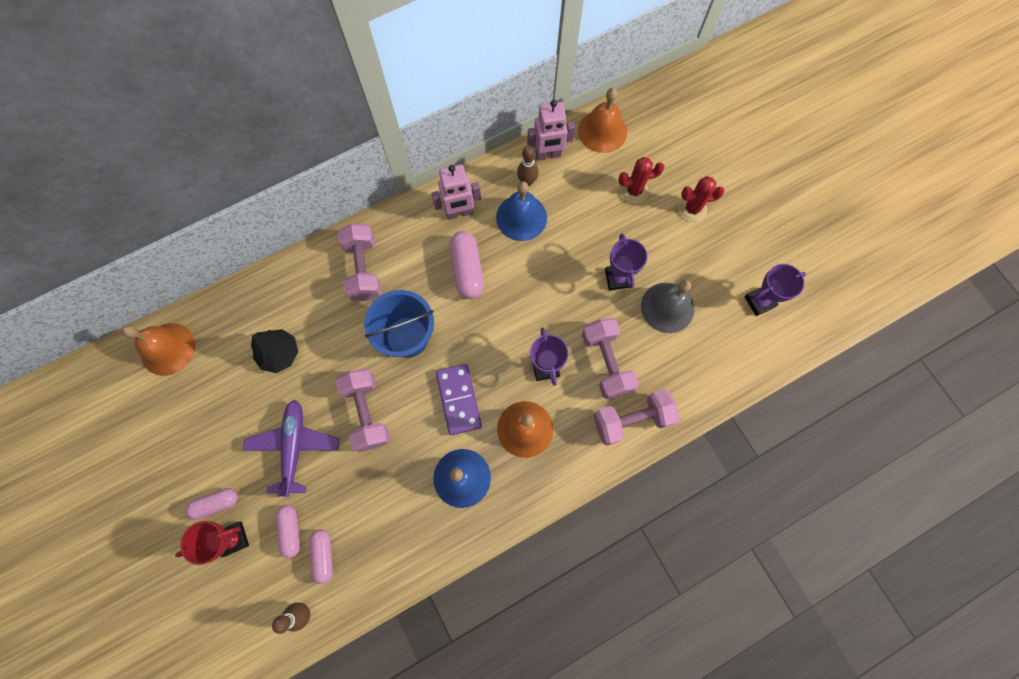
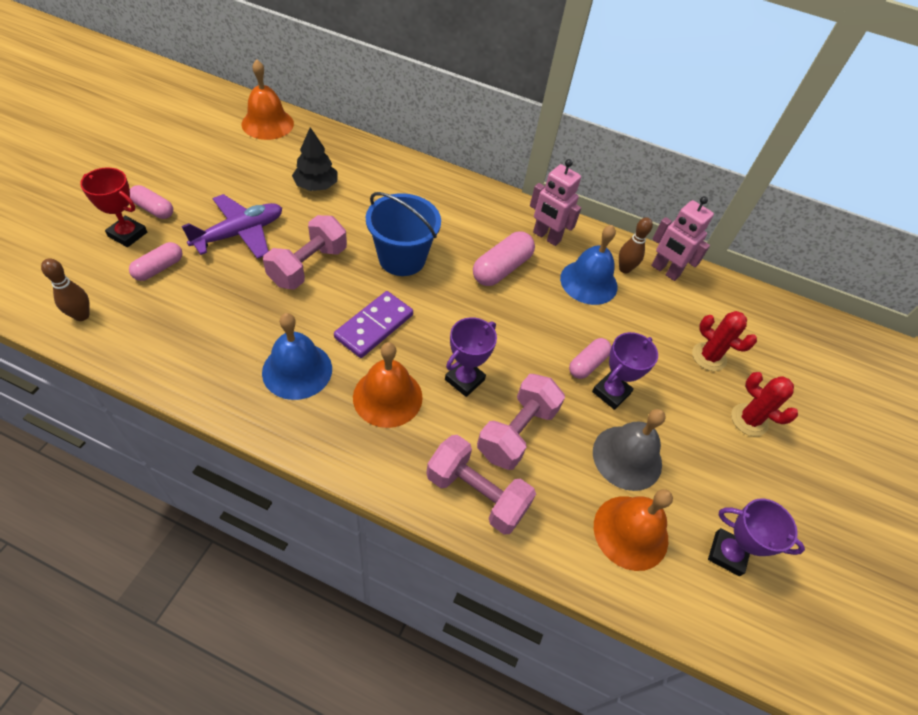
camera: 45 degrees right, 20 degrees down
(324, 555) = (148, 303): pink capsule -> pink capsule (587, 364)
(364, 269) = (435, 201): pink dumbbell -> none
(602, 131) = (733, 299): orange bell -> orange bell (630, 532)

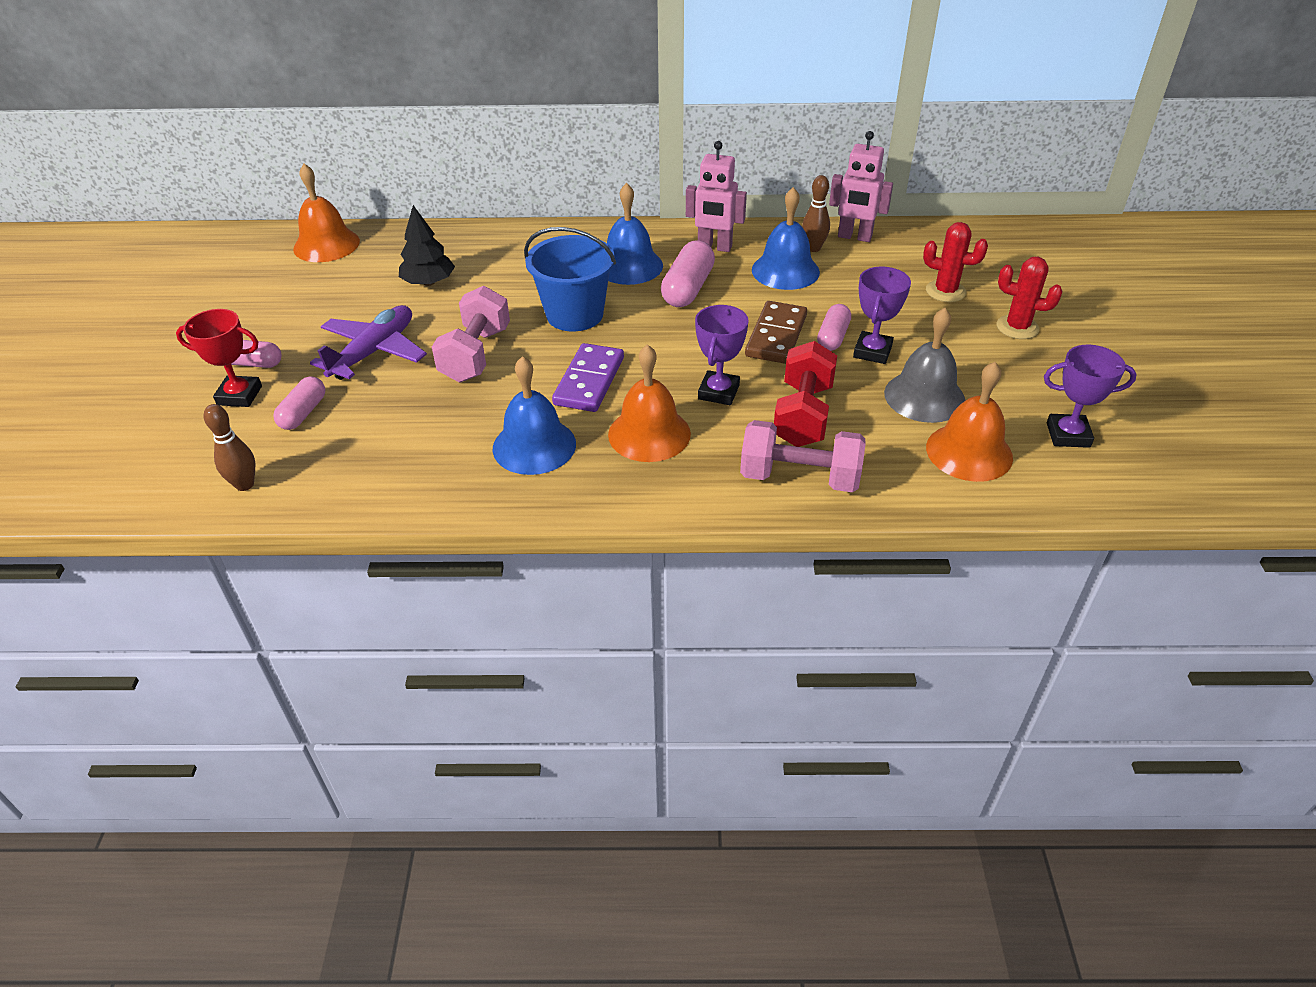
camera: 15 degrees left, 10 degrees down
(470, 229) = (629, 266): none -> blue bell
(517, 432) = (803, 415): pink dumbbell -> red dumbbell
(542, 343) = (776, 336): none -> brown domino

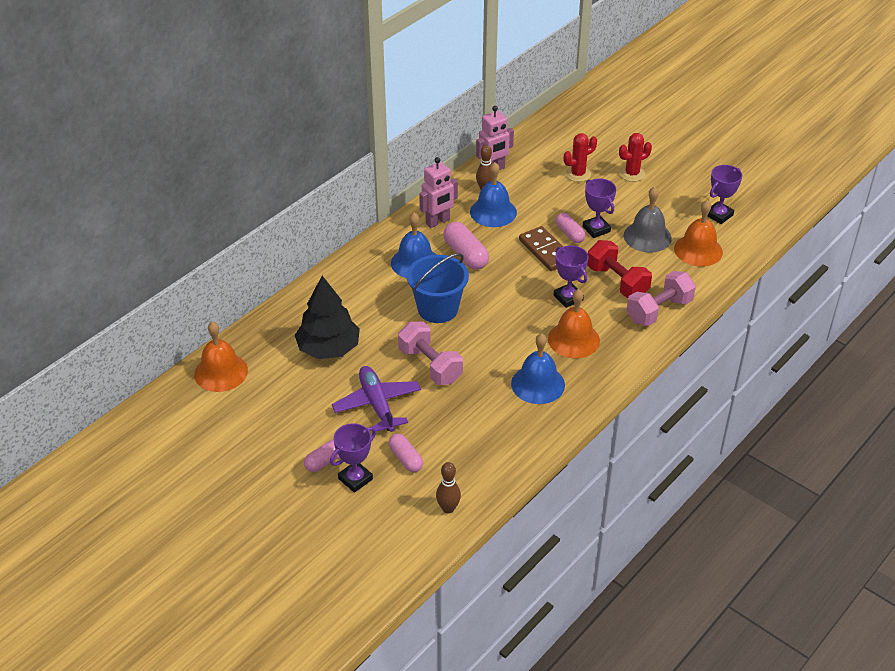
camera: 50 degrees left, 0 degrees up
(239, 395) = (355, 479): red trophy -> purple trophy
(428, 282) = (328, 348): black tree -> black tree, size x1.52
(589, 381) = (506, 336): purple domino -> none

